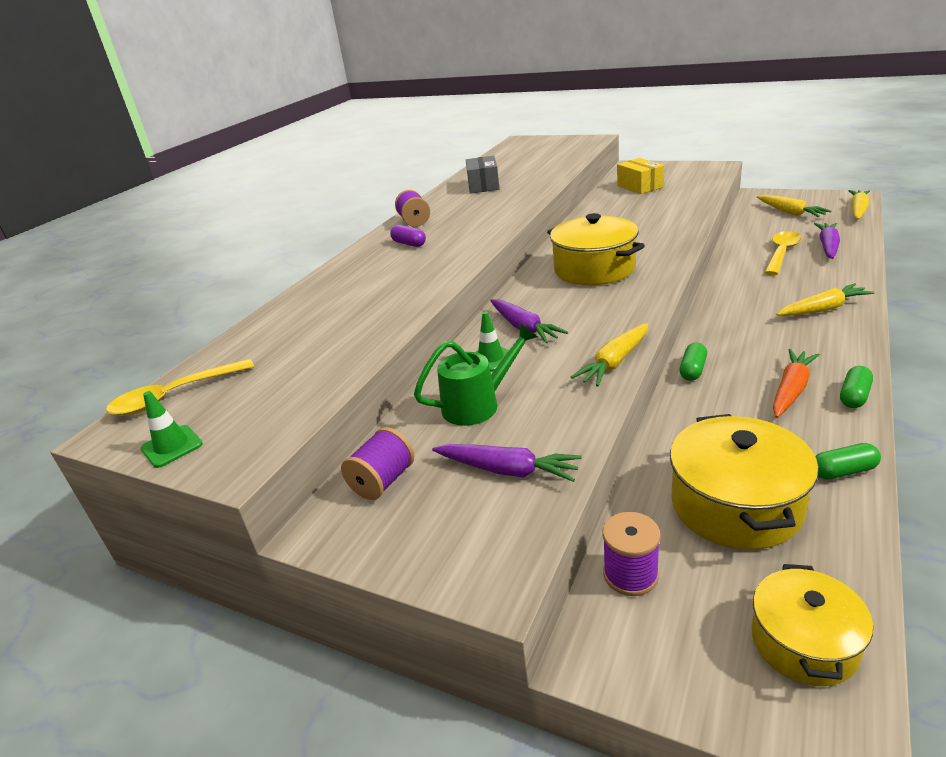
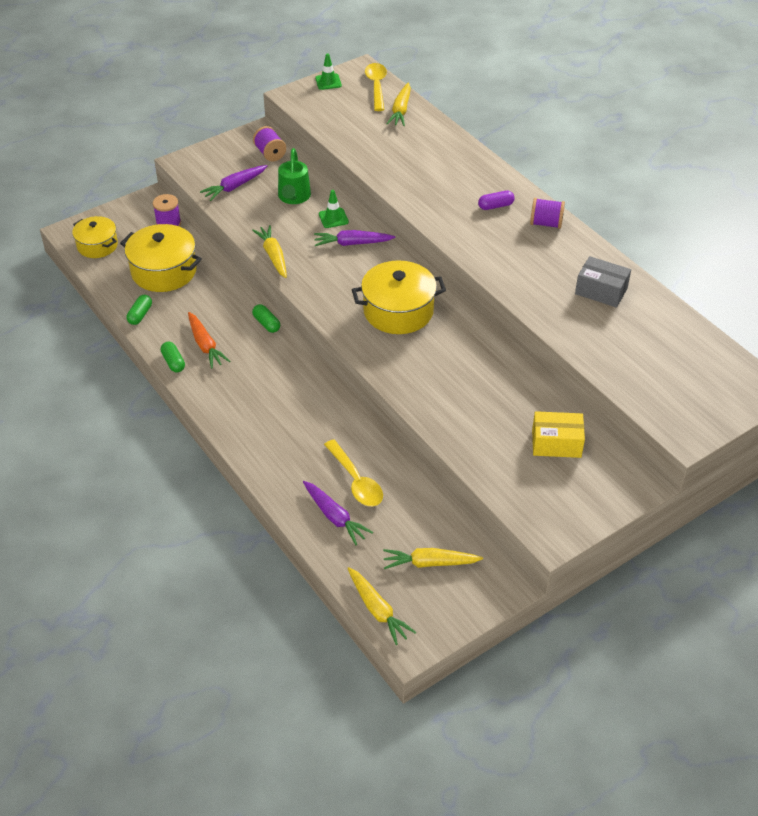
camera: 115 degrees right, 15 degrees up
(823, 309) = (257, 427): yellow carrot -> yellow carrot (401, 110)

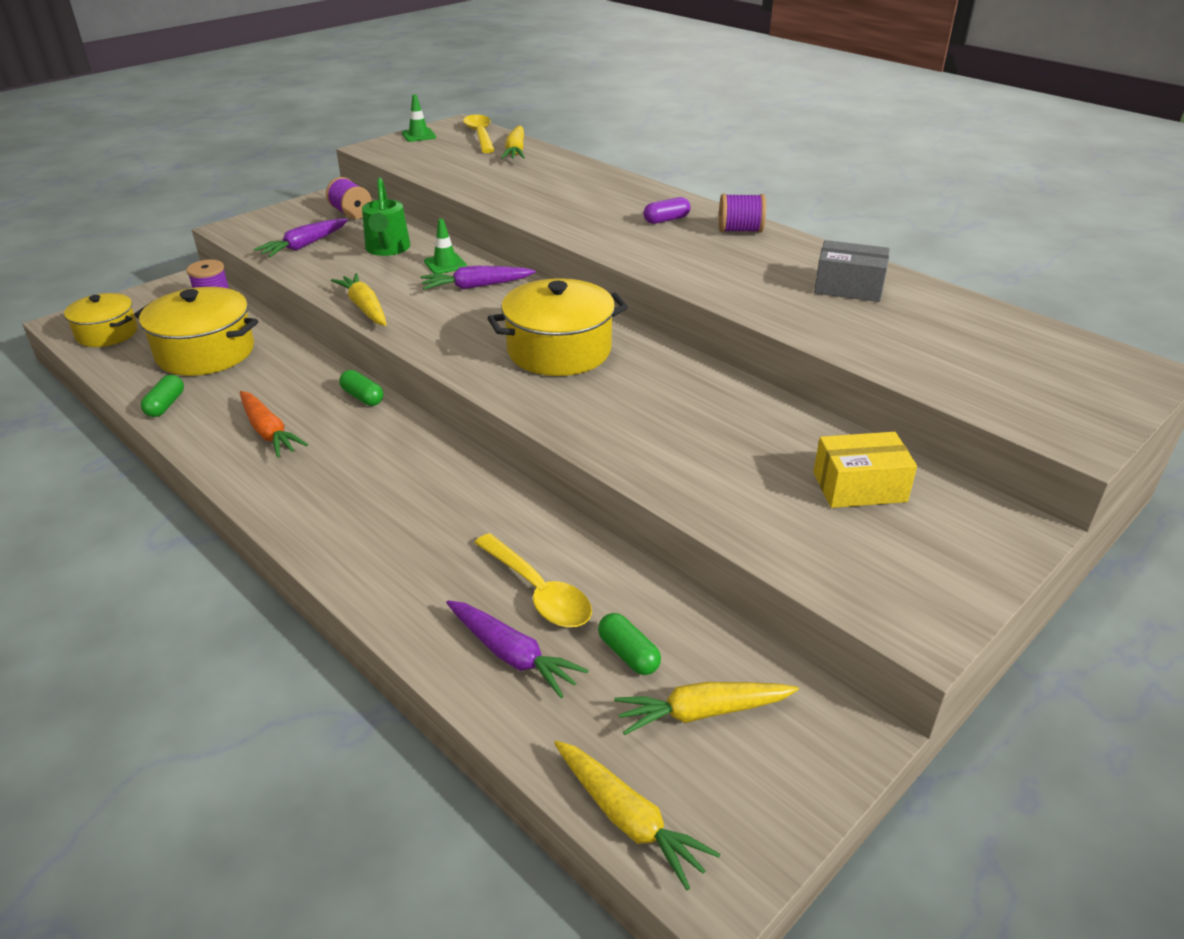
camera: 10 degrees left, 10 degrees down
(173, 362) = (216, 458): green capsule -> green capsule (628, 654)

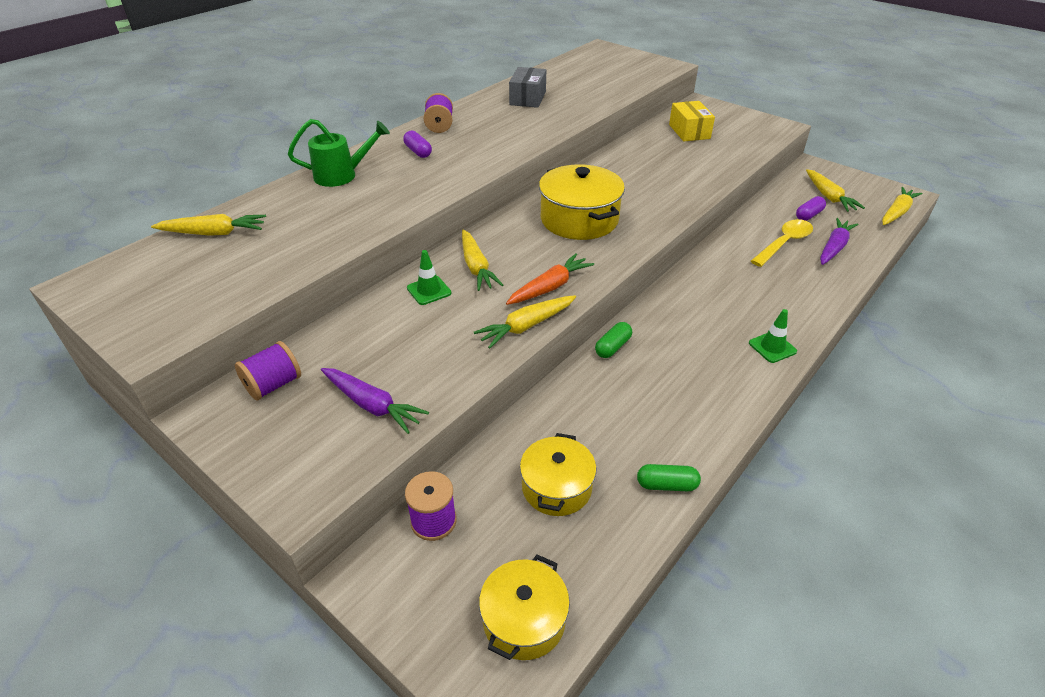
camera: 95 degrees left, 5 degrees up
(205, 352) = (556, 487): yellow pot -> yellow pot, size x0.64
(268, 432) = (682, 393): orange carrot -> orange carrot (550, 287)
(387, 249) = (389, 335): green watering can -> green watering can (342, 175)
(419, 135) = (114, 312): green traffic cone -> green traffic cone (772, 347)
(476, 286) = (476, 267): purple carrot -> yellow carrot
(480, 135) = (141, 262): yellow spoon -> none
(628, 654) = (808, 215): green capsule -> purple capsule

